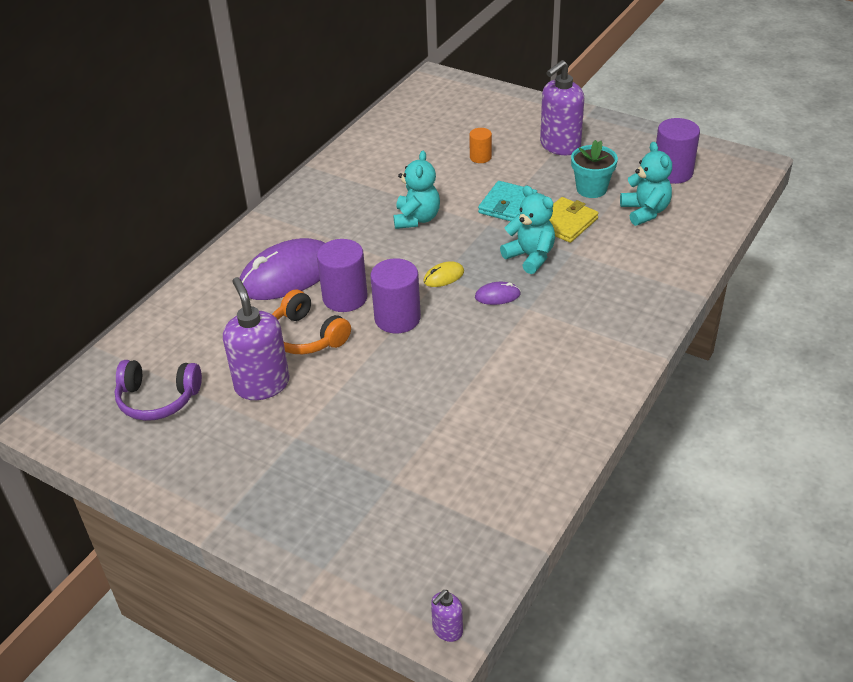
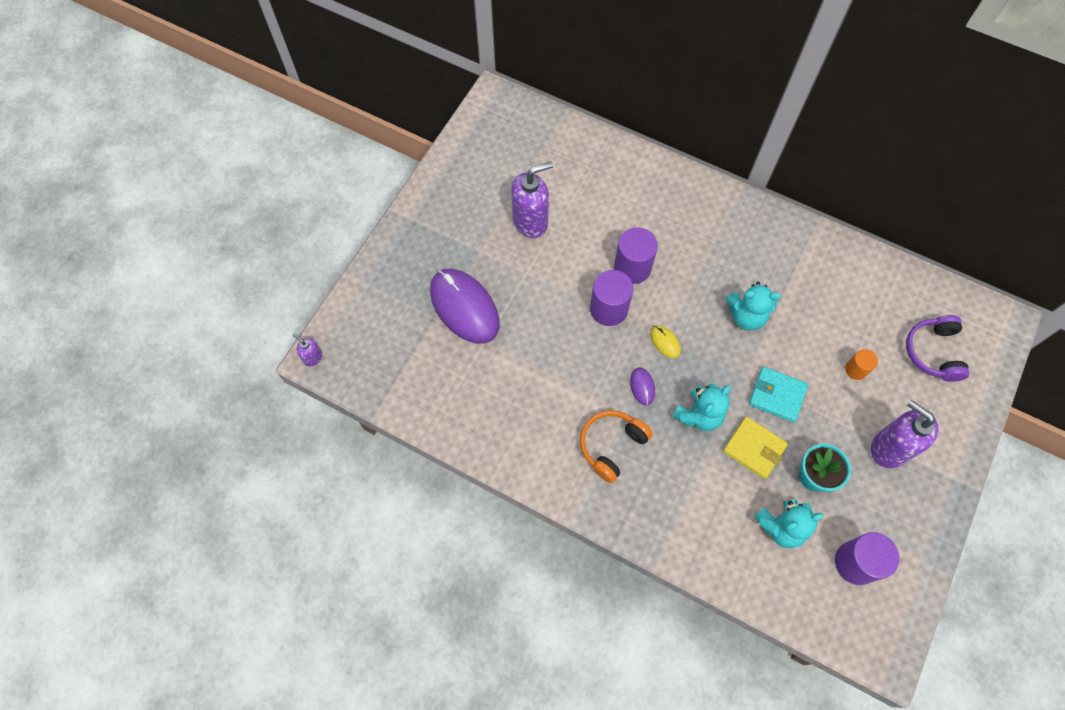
camera: 85 degrees right, 25 degrees up
(158, 399) = (515, 158): purple headphones -> purple headphones (933, 352)
(288, 275) = (658, 222): purple mouse -> purple mouse (464, 307)
(306, 336) = (584, 245): orange headphones -> orange headphones (611, 446)

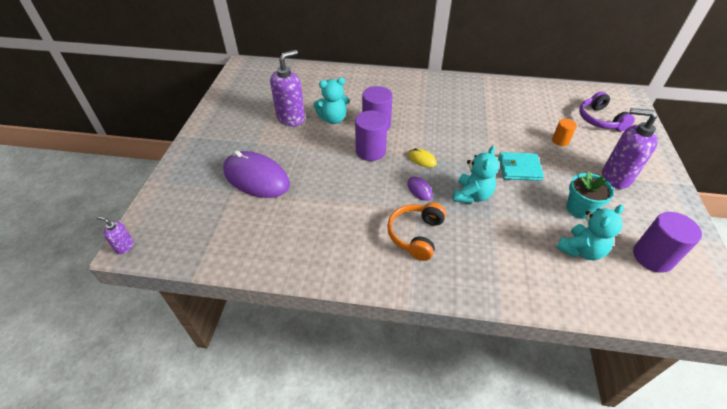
camera: 20 degrees left, 20 degrees down
(746, 316) = (469, 131): turquoise teddy bear -> turquoise teddy bear (333, 119)
(754, 448) = (525, 204): yellow wallet -> none

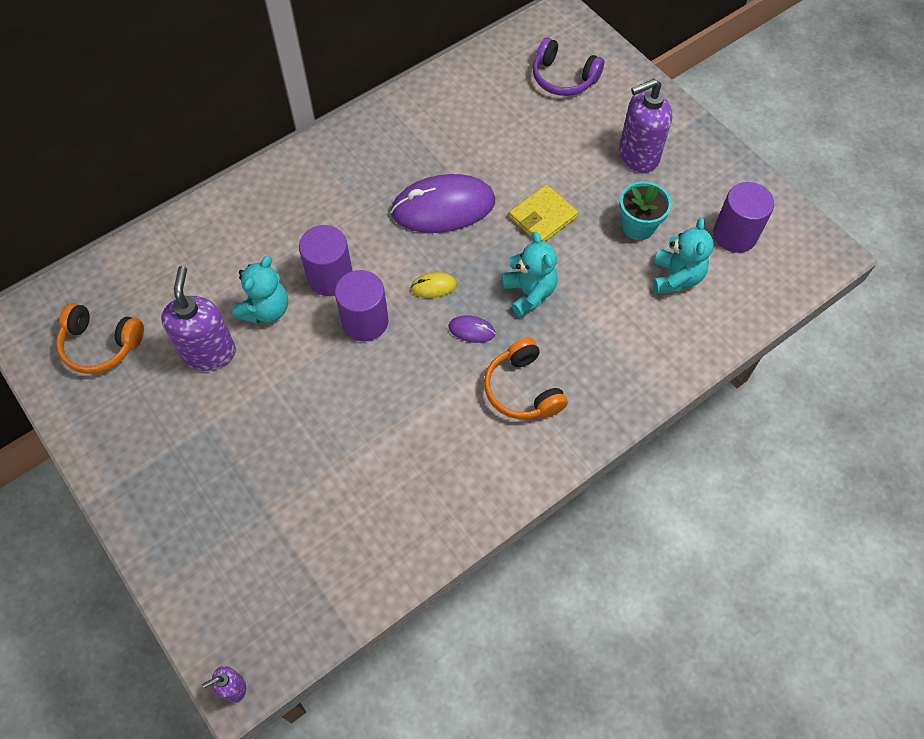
camera: 45 degrees left, 15 degrees up
(256, 178) = (274, 471): purple mouse -> purple mouse (443, 207)
(257, 90) = (101, 345): none -> orange headphones
(519, 168) = (542, 217): turquoise wallet -> yellow wallet
(560, 141) = (549, 142): orange cylinder -> none

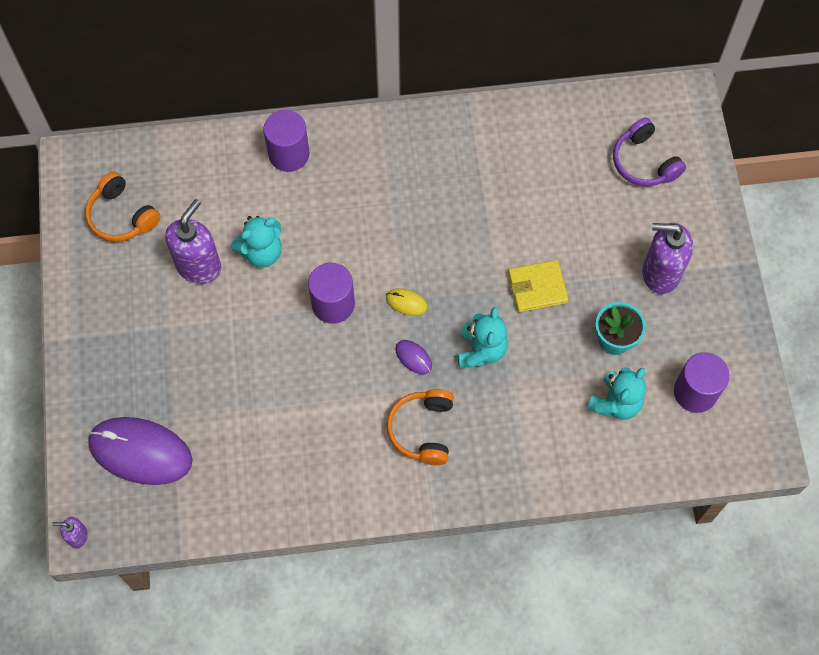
camera: 30 degrees right, 5 degrees up
(330, 277) = (328, 250): purple cylinder -> purple cylinder (289, 154)
(443, 207) = (458, 235): purple mouse -> purple mouse (140, 452)

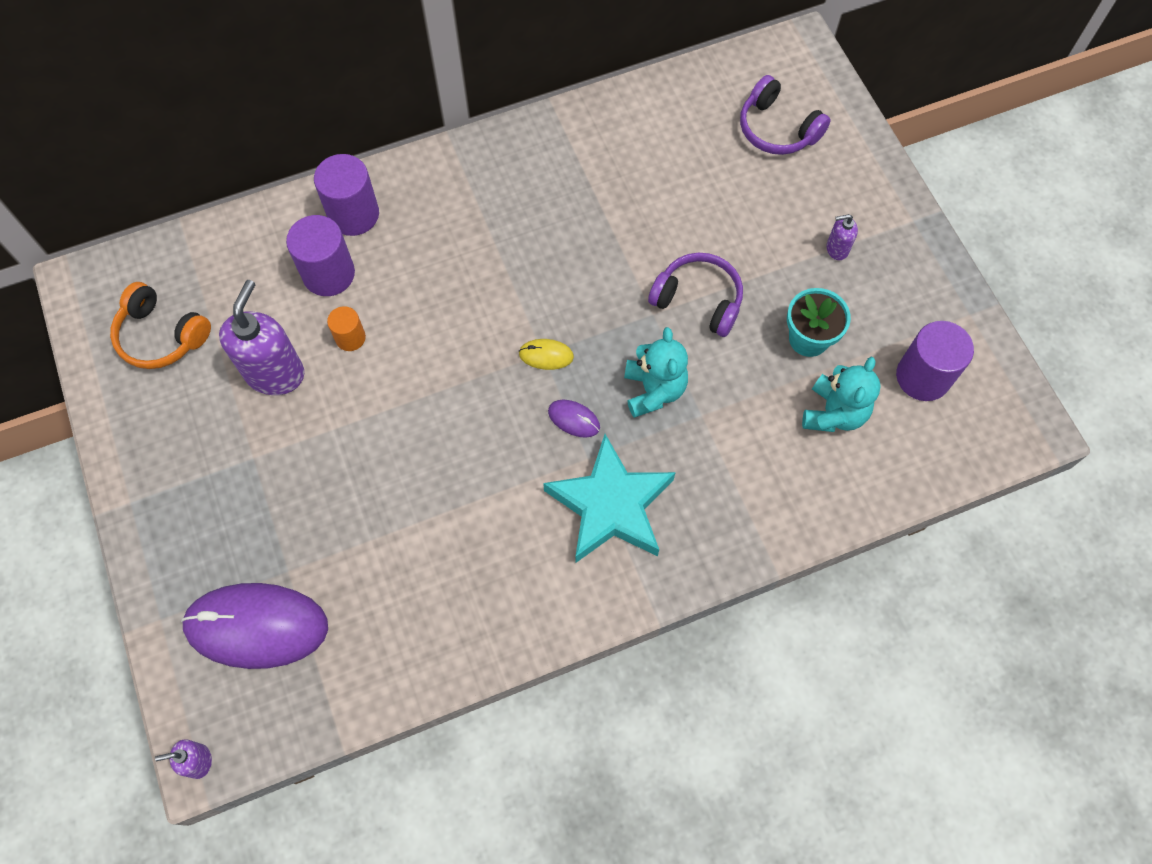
camera: 15 degrees left, 0 degrees up
(261, 252) = (350, 338): turquoise teddy bear -> orange cylinder
(333, 304) = (456, 379): purple cylinder -> purple cylinder (328, 274)
(422, 430) = (610, 505): orange headphones -> turquoise star
(537, 288) = (698, 300): yellow wallet -> purple headphones
(660, 273) = (836, 249): purple soap dispenser -> purple soap dispenser, size x0.47

